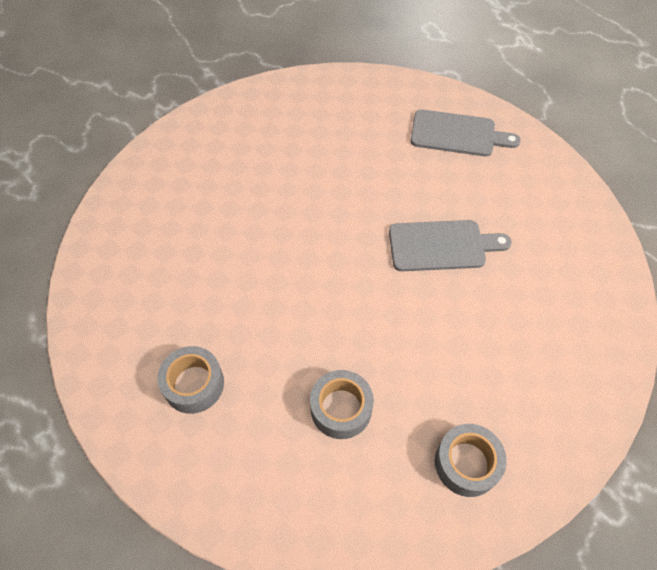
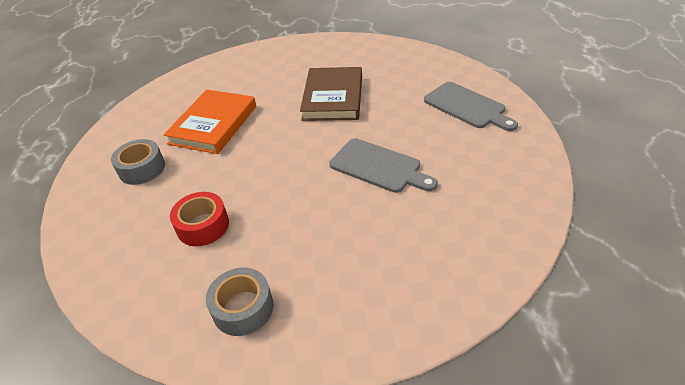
camera: 40 degrees right, 15 degrees down
(216, 282) = (213, 125): none -> orange book
(316, 181) = (333, 97): none -> brown book
(341, 408) = (203, 226): grey tape -> red tape

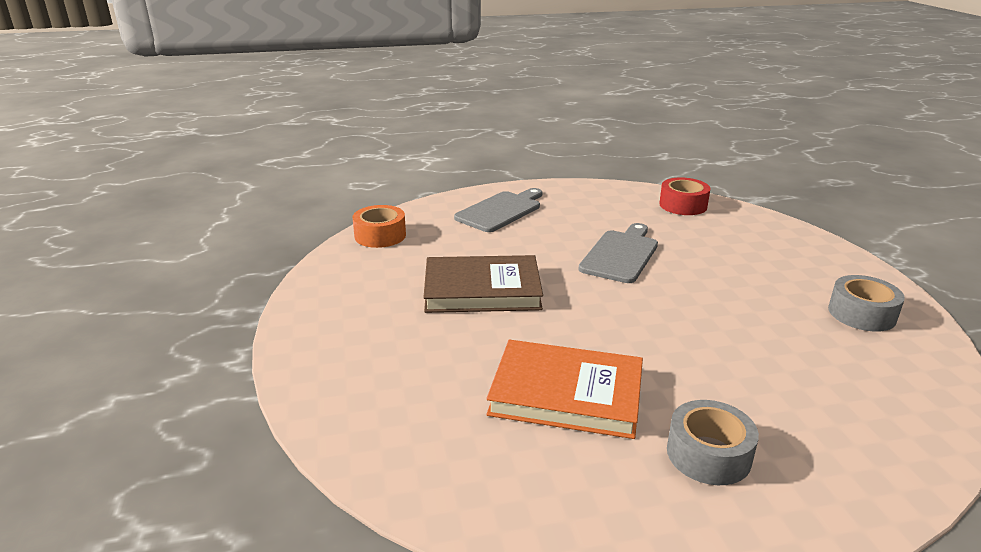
camera: 100 degrees left, 15 degrees down
(203, 226) = (781, 360): red tape -> red tape (683, 205)
(416, 56) = (380, 235): none -> orange tape

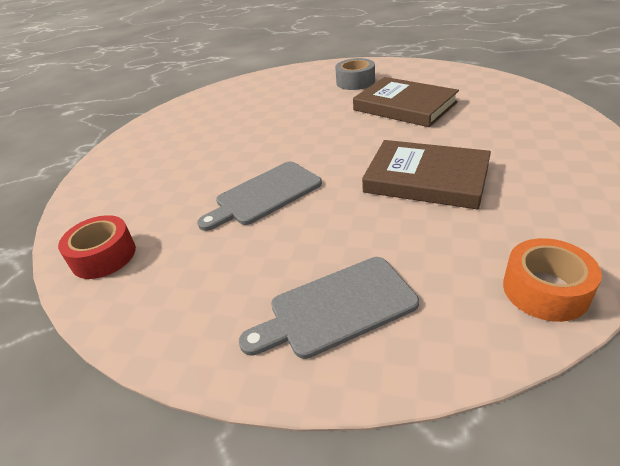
camera: 150 degrees left, 10 degrees up
(566, 394) = (404, 106): orange book -> brown book
(861, 314) = (179, 123): grey tape -> none

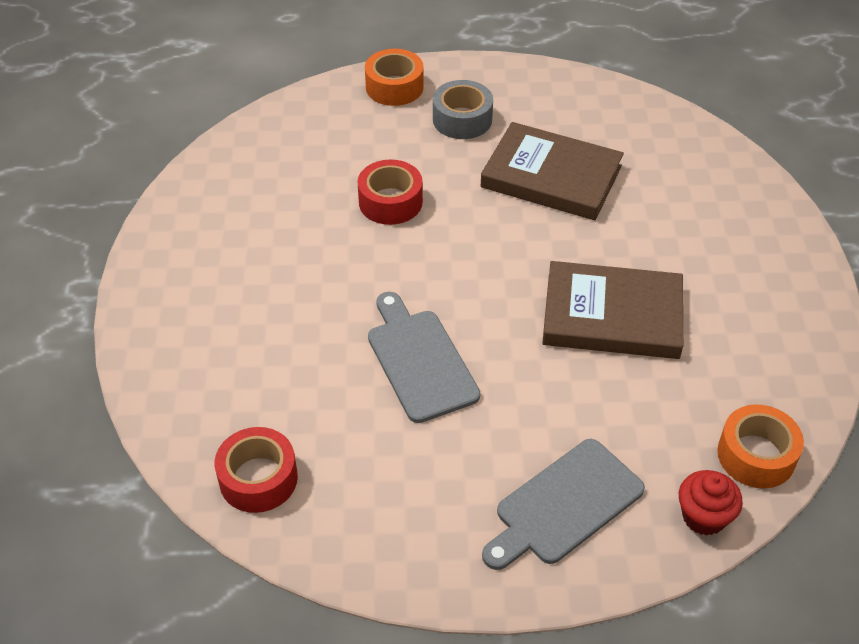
camera: 20 degrees left, 10 degrees up
(264, 195) = (420, 360): grey cutting board -> grey cutting board turned 120 degrees clockwise
(290, 115) = (390, 202): none -> red tape
(320, 70) = (394, 87): none -> orange tape
(477, 339) = (704, 516): none -> red cupcake

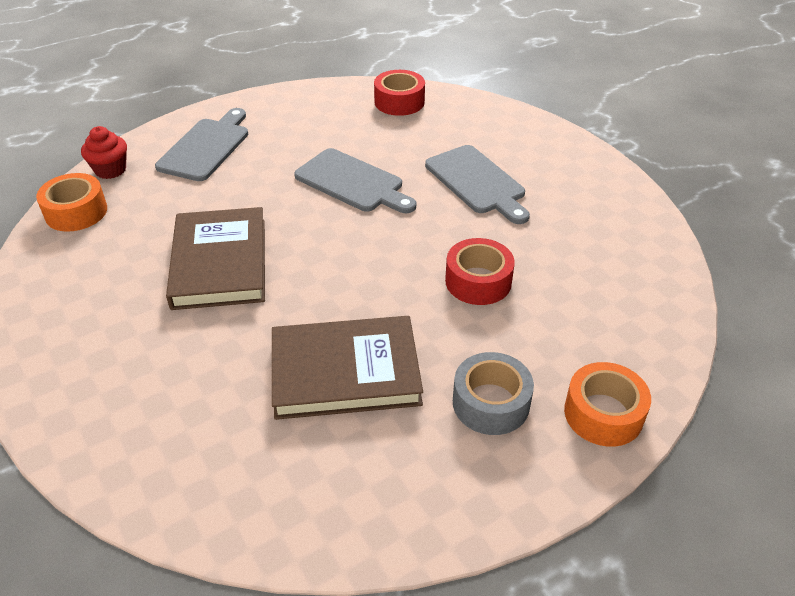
camera: 150 degrees right, 5 degrees down
(290, 302) = (477, 182): none -> grey cutting board
(612, 315) = (220, 263): brown book -> brown book turned 75 degrees counterclockwise

